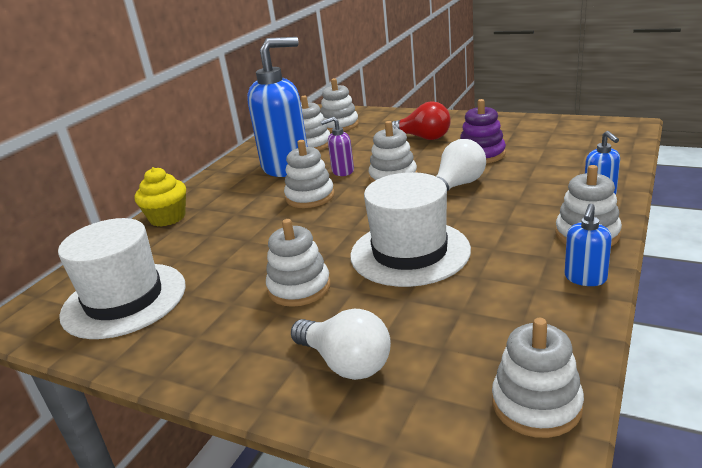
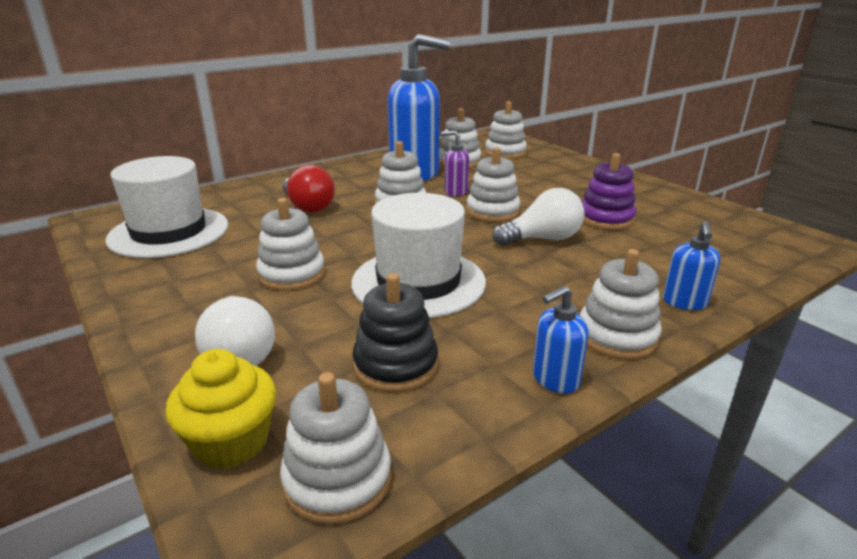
camera: 25 degrees right, 0 degrees up
(167, 218) = (277, 183): yellow cupcake -> yellow cupcake (231, 441)
(423, 137) = (567, 185): red light bulb -> red light bulb (308, 206)
(474, 316) = (395, 365): none -> black stacking toy

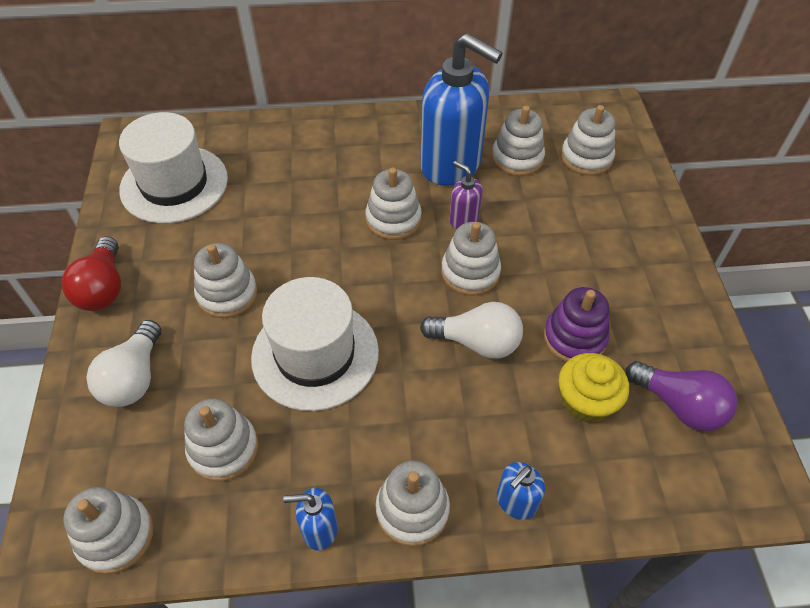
camera: 30 degrees right, 25 degrees up
(231, 441) = (80, 466): yellow cupcake -> yellow cupcake (585, 401)
(308, 206) = (307, 188): red light bulb -> red light bulb (103, 288)
(395, 365) = (223, 449): black stacking toy -> white stacking toy
(712, 226) = (679, 405): none -> purple light bulb

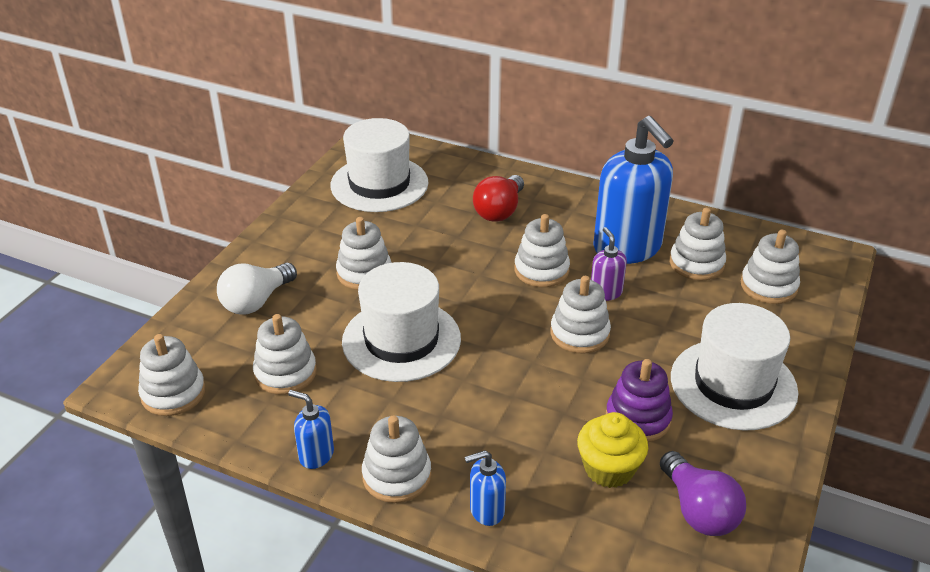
camera: 30 degrees right, 15 degrees down
(103, 288) = (276, 235): red light bulb -> red light bulb (499, 211)
(476, 342) = (544, 386): white light bulb -> none
(623, 267) = (733, 384): none -> white hat

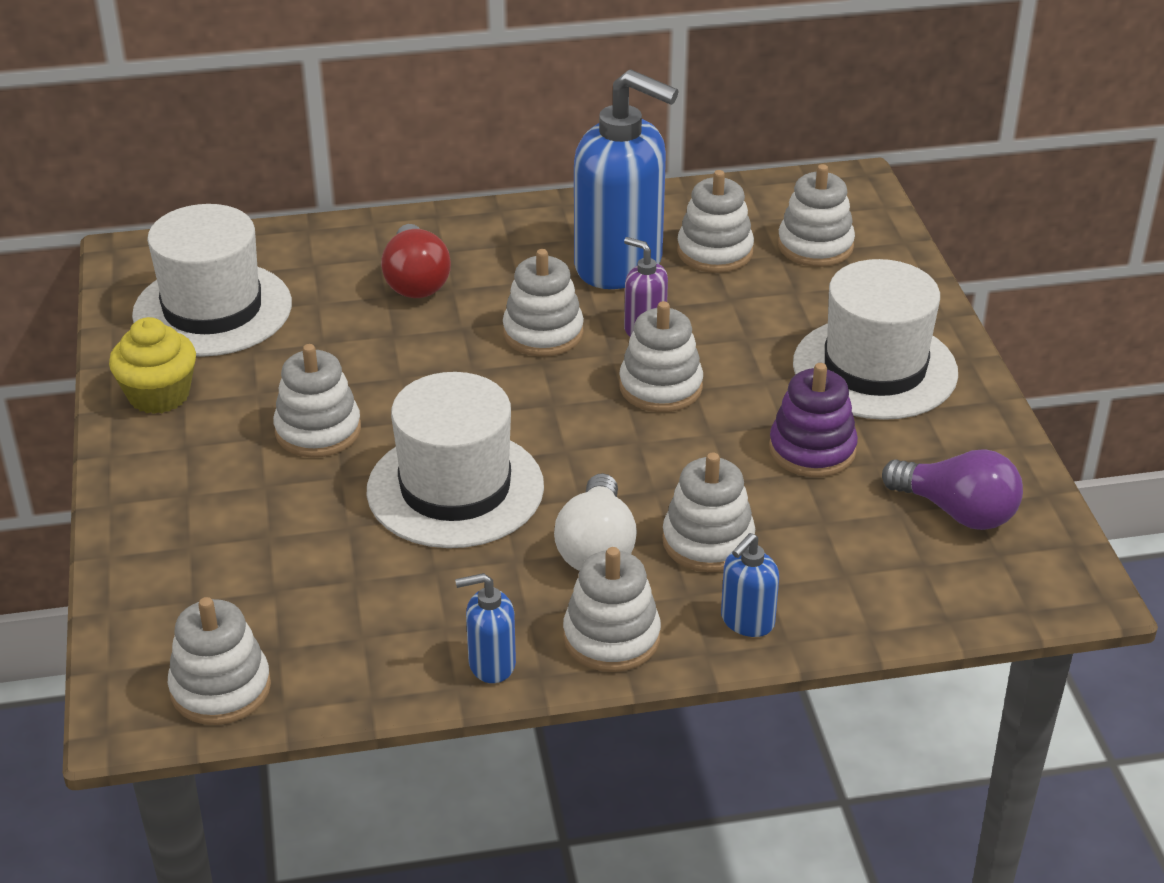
camera: 35 degrees left, 0 degrees up
(256, 301) = (206, 528): white light bulb -> white light bulb (596, 547)
(285, 373) = (347, 594): white stacking toy -> white stacking toy (708, 541)
(609, 469) = (832, 515): yellow cupcake -> yellow cupcake (159, 395)

